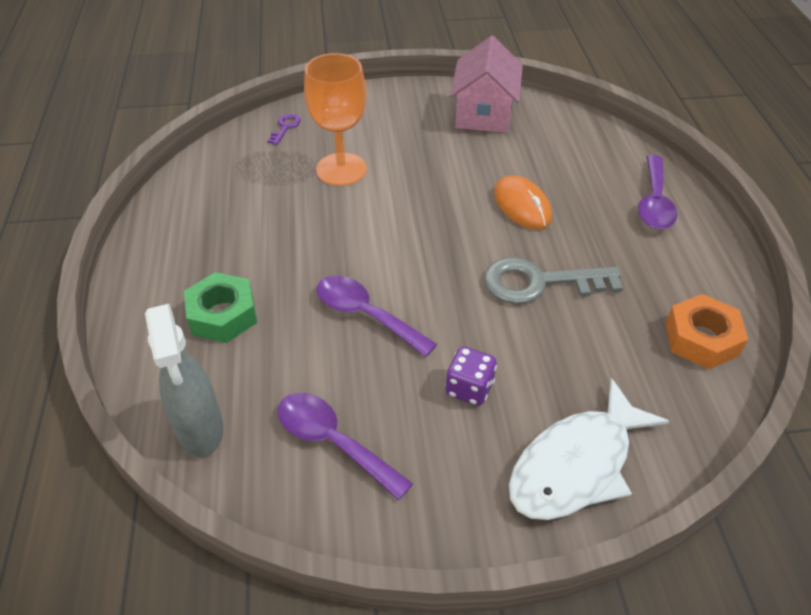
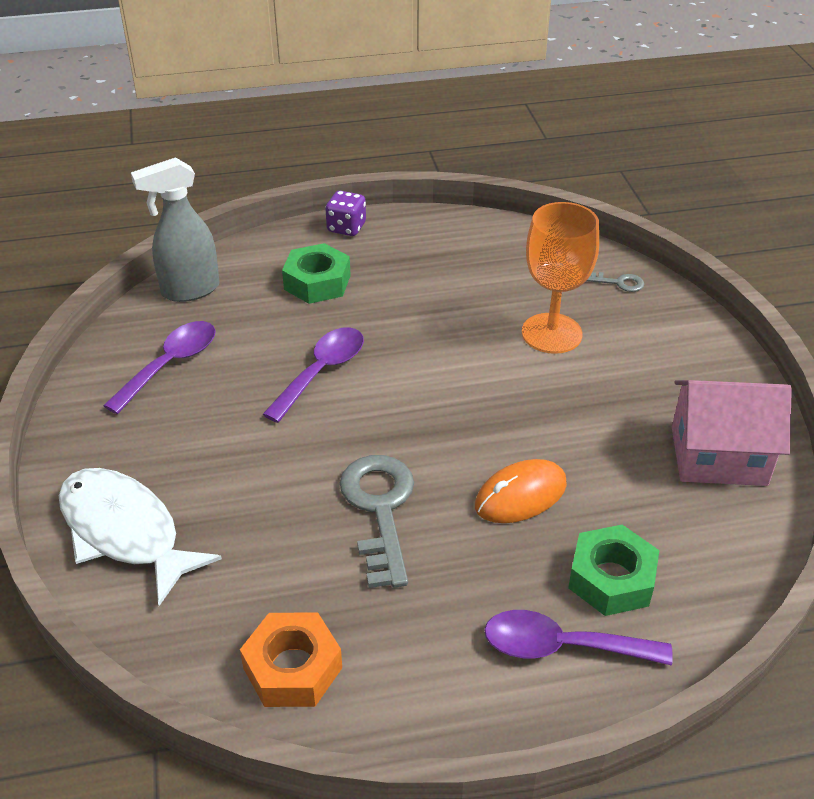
camera: 85 degrees right, 5 degrees down
(285, 127) = (618, 282): purple key -> grey key
(469, 388) = (224, 451): purple dice -> purple dice (346, 228)
(595, 174) = (611, 579): none -> green nut

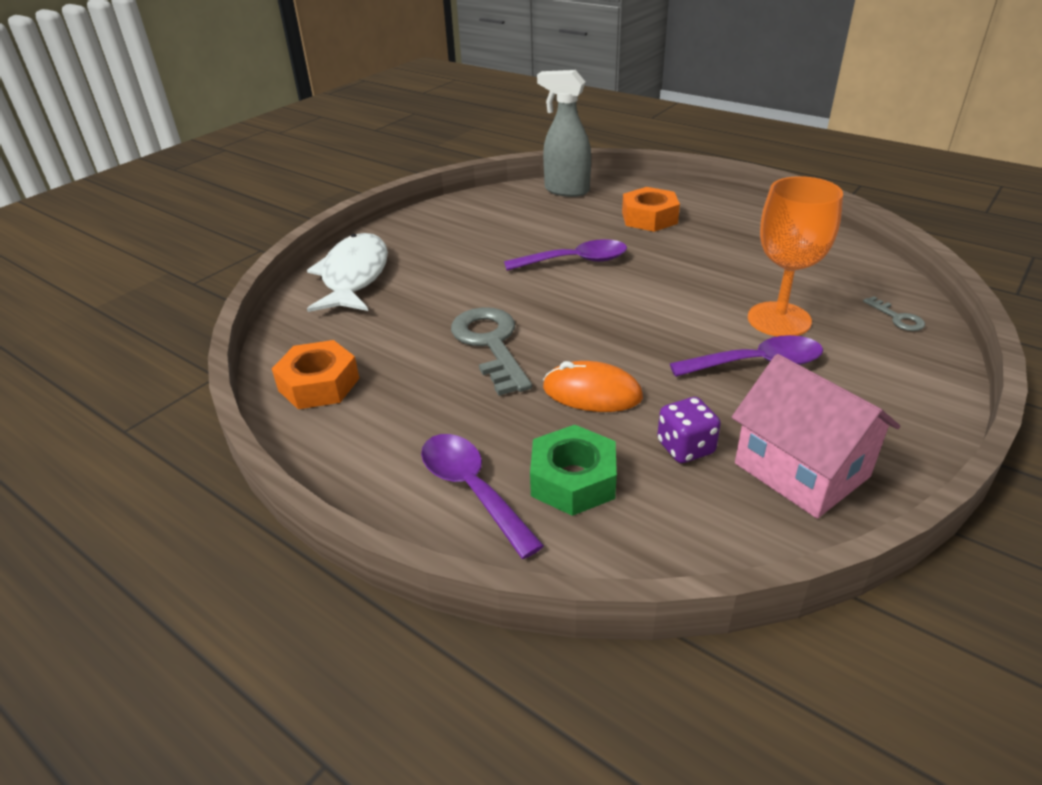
camera: 50 degrees right, 5 degrees down
(170, 365) = (498, 218): purple spoon -> purple spoon (756, 364)
(317, 282) = (649, 218): green nut -> orange nut
(346, 228) = (717, 199): purple dice -> purple dice (685, 448)
(380, 510) = (491, 344): grey key -> grey key turned 60 degrees counterclockwise

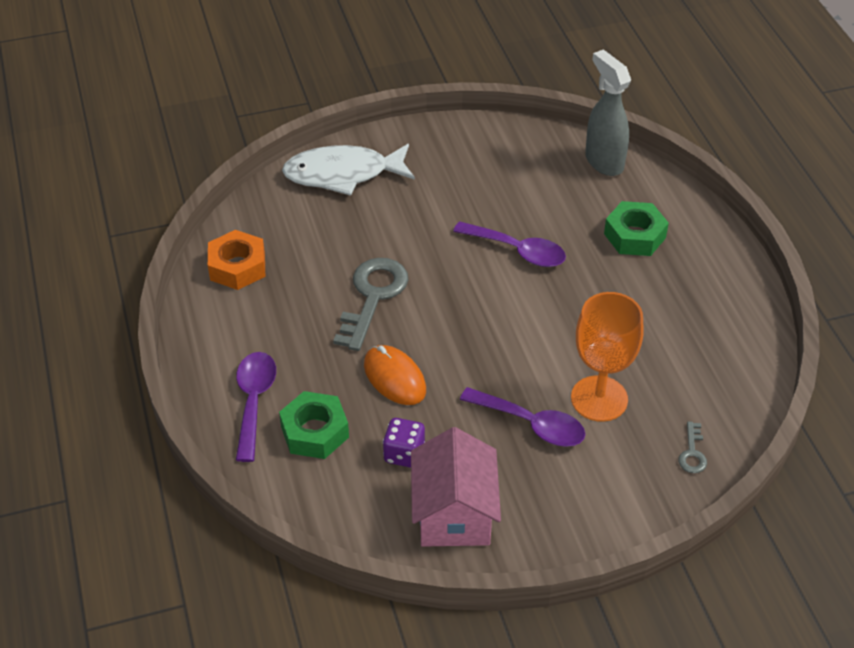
camera: 35 degrees right, 10 degrees up
(354, 276) = (343, 174): white fish -> white fish turned 135 degrees counterclockwise
(649, 218) = (634, 236): orange nut -> green nut

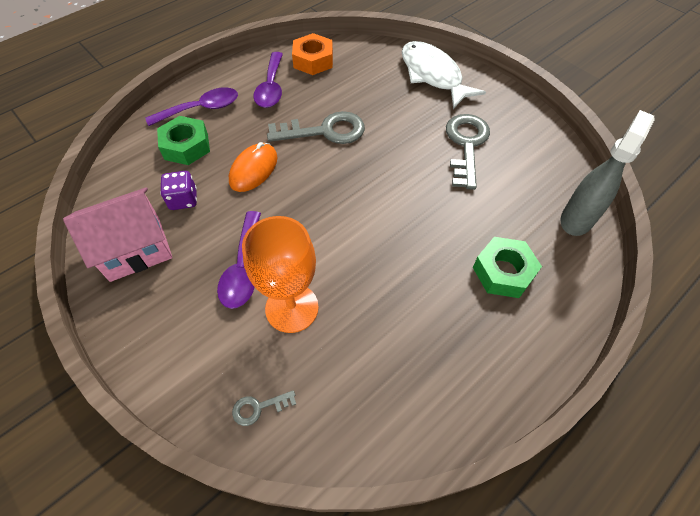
camera: 65 degrees right, 10 degrees up
(468, 193) = (466, 145): none -> grey key
(517, 251) = (426, 196): purple spoon -> purple spoon (271, 87)

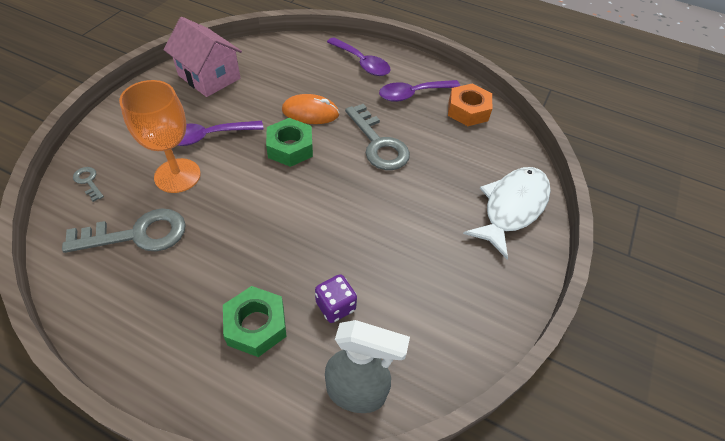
camera: 65 degrees right, 5 degrees down
(183, 200) = (262, 85): purple dice -> purple dice (335, 306)
(186, 146) = (317, 68): green nut -> green nut (290, 148)
(466, 145) = (419, 260): grey key -> grey key (137, 234)

